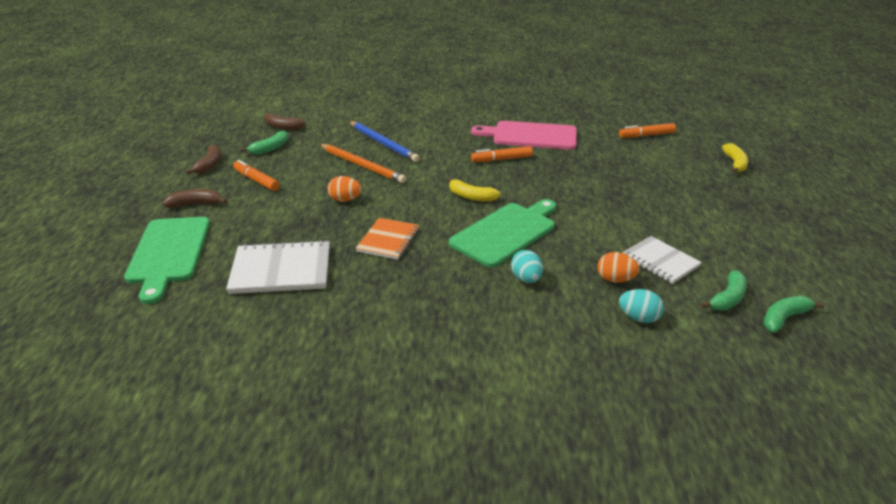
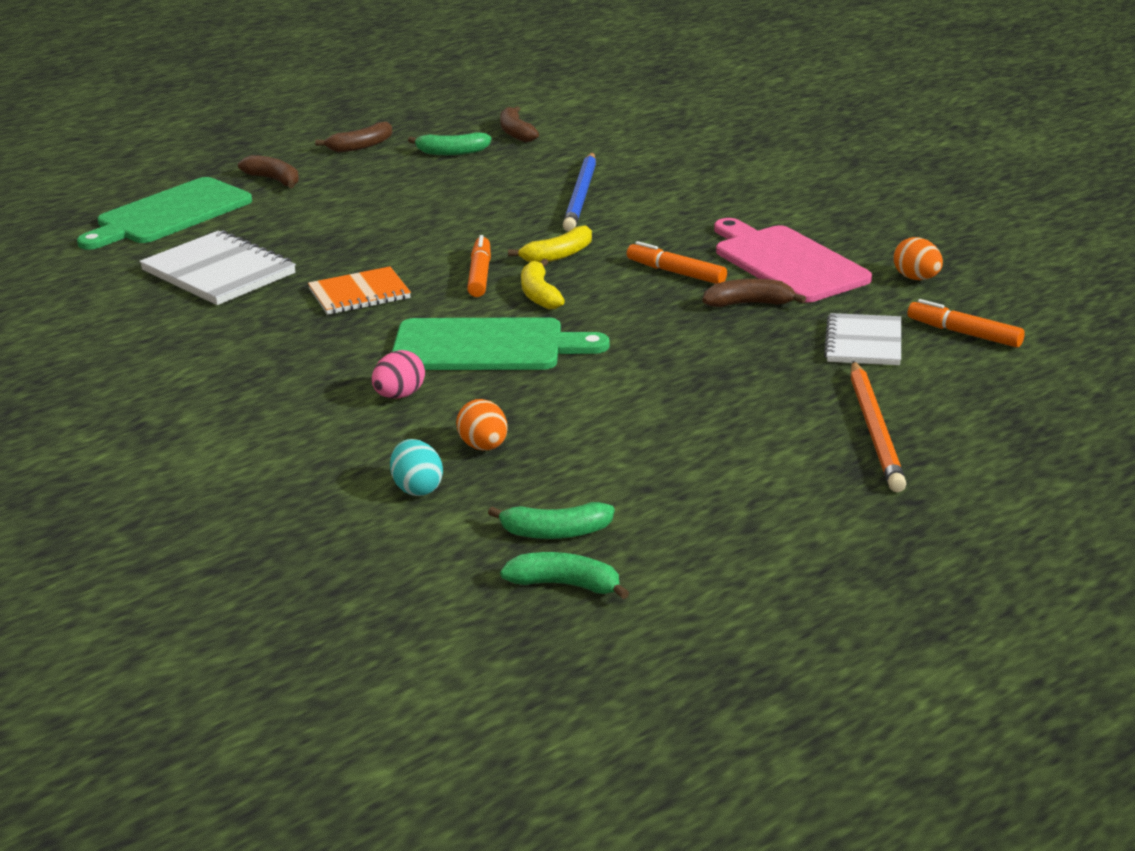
camera: 50 degrees right, 5 degrees down
(256, 180) = (369, 180): orange marker -> orange marker (479, 275)
(345, 200) = (407, 237): orange egg -> orange egg (916, 278)
(362, 165) = (503, 210): orange pencil -> orange pencil (875, 430)
(526, 279) = (399, 395): turquoise egg -> pink egg
(557, 159) = (749, 303): none -> brown banana
(660, 261) = (578, 461): white notebook -> white notebook (863, 343)
(735, 163) = (1002, 427): yellow banana -> yellow banana (558, 255)

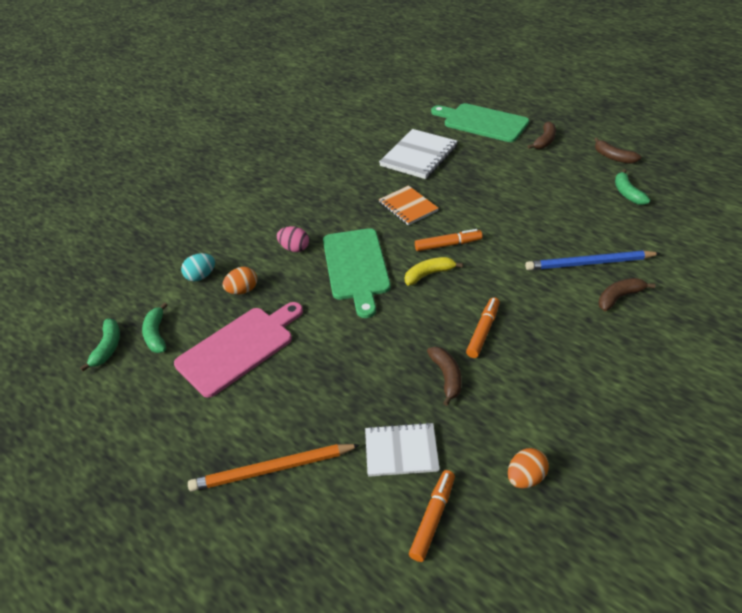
camera: 80 degrees right, 15 degrees up
(516, 133) = (681, 212): brown banana -> brown banana (619, 297)
(558, 255) = (488, 271): yellow banana -> none
(786, 262) = (523, 389): pink cutting board -> pink cutting board (239, 348)

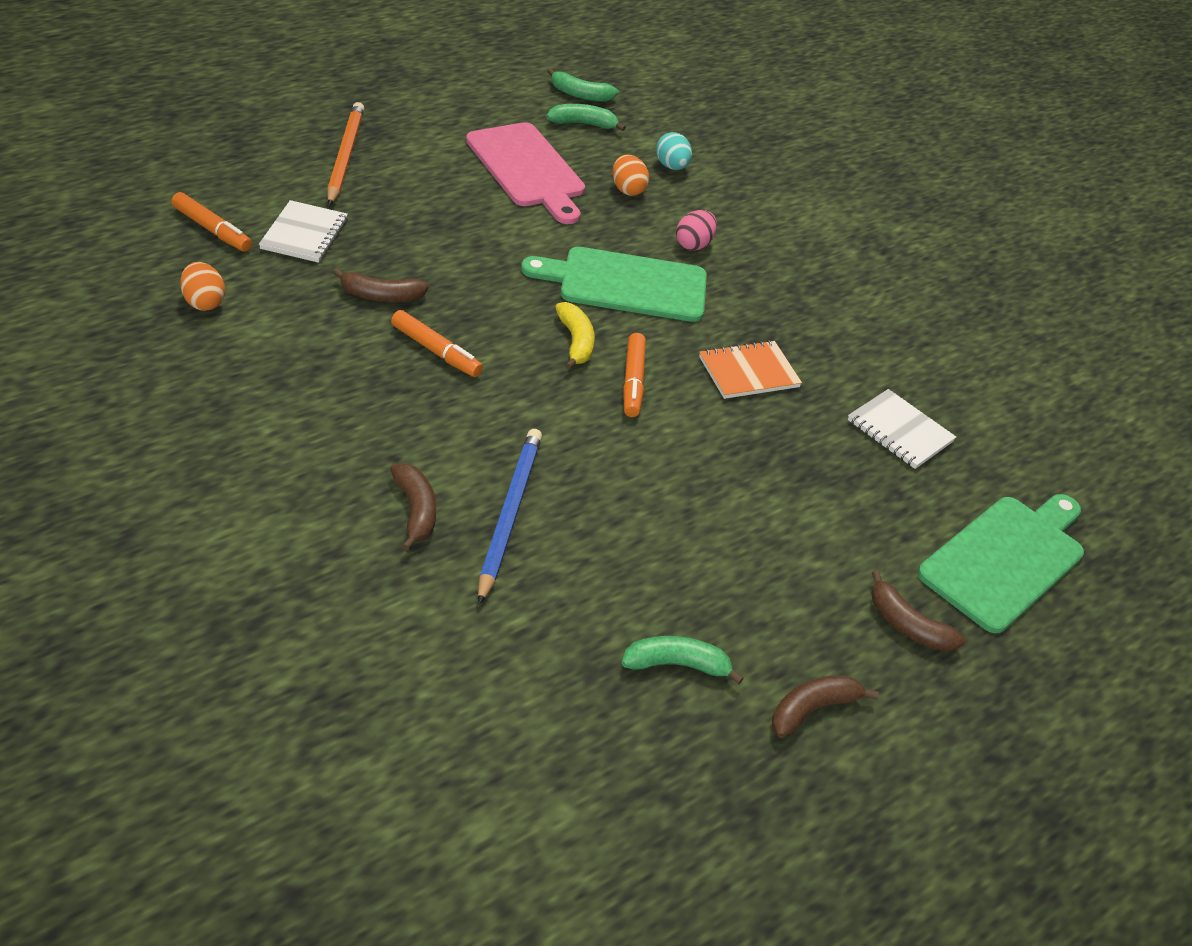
camera: 95 degrees right, 0 degrees up
(419, 156) = (899, 431): white notebook -> white notebook, size x0.66

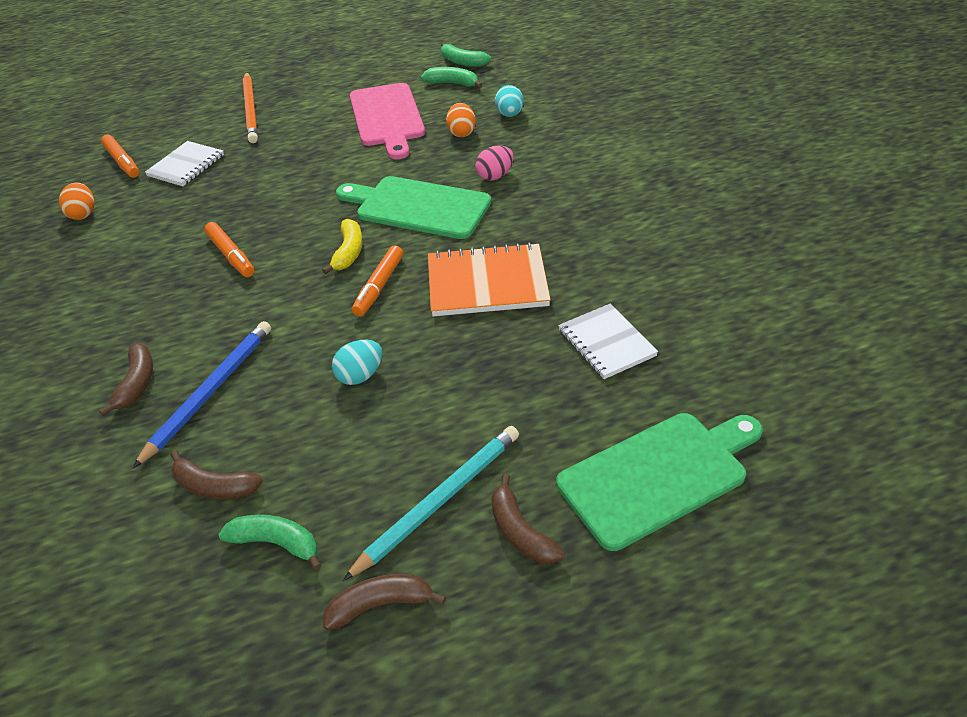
camera: 25 degrees right, 0 degrees up
(345, 156) = (251, 110): orange pencil -> orange pencil turned 150 degrees clockwise
(381, 296) = (214, 212): brown banana -> brown banana (214, 486)
(667, 483) = (360, 375): none -> turquoise egg
(748, 372) = (487, 283): orange notebook -> orange notebook, size x1.51
(816, 605) = (439, 501): none -> turquoise pencil

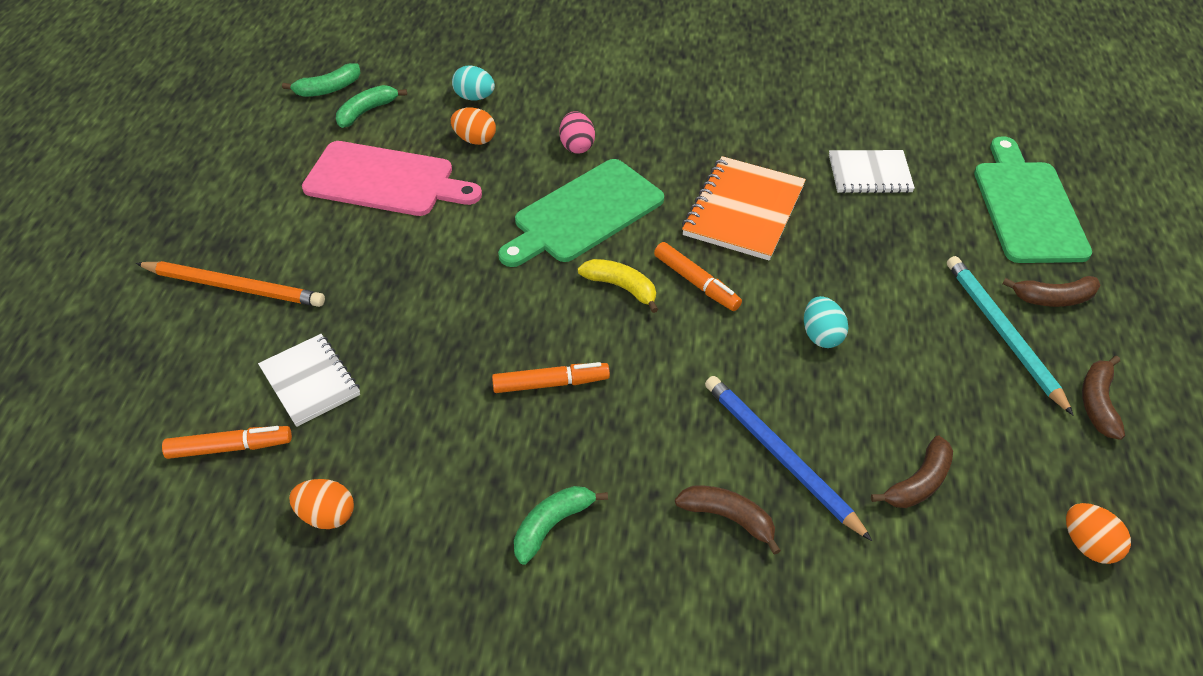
camera: 65 degrees left, 5 degrees up
(183, 634) = (1088, 545): none -> orange egg
(276, 543) = (1008, 453): green banana -> green banana (552, 525)

